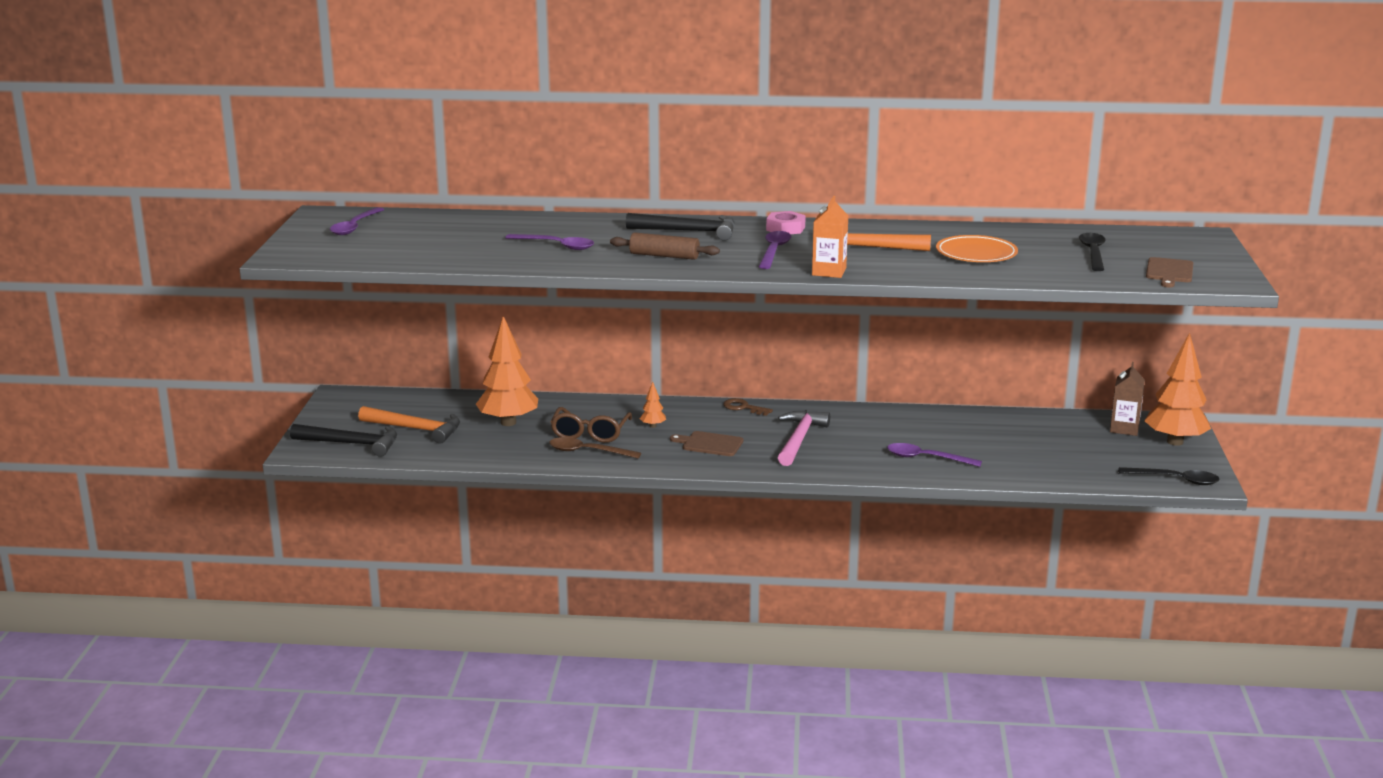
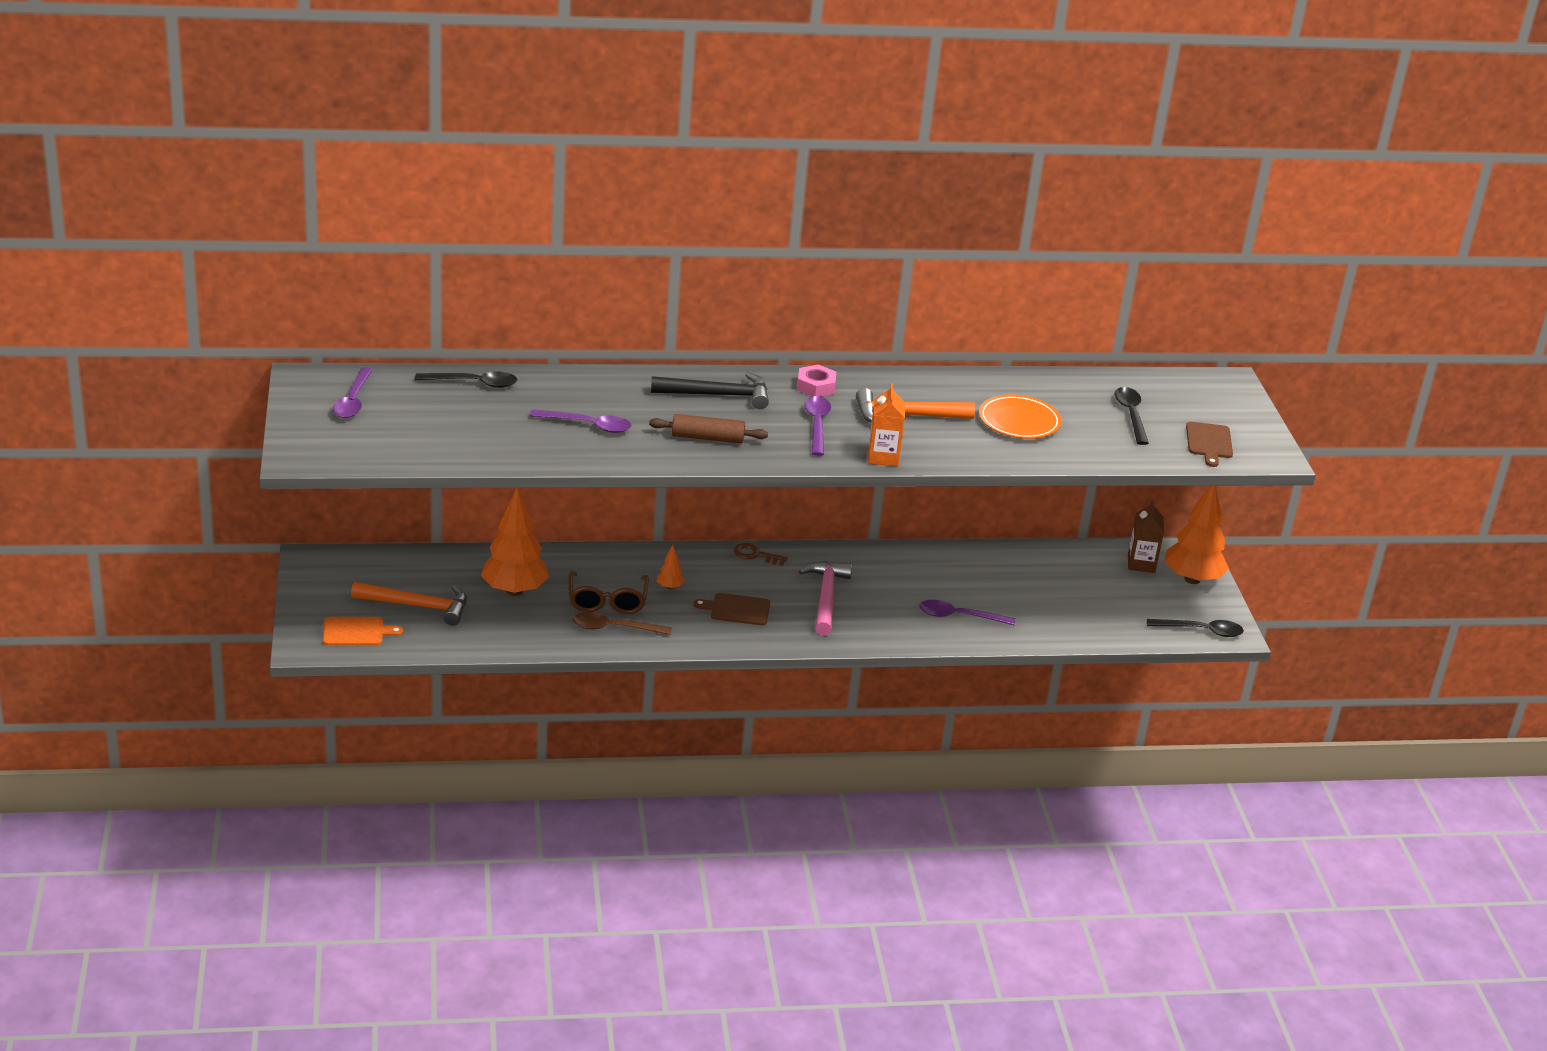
camera: 15 degrees left, 10 degrees up
(352, 444) = (356, 632): black hammer -> orange cutting board
(469, 220) = (474, 383): none -> black spoon

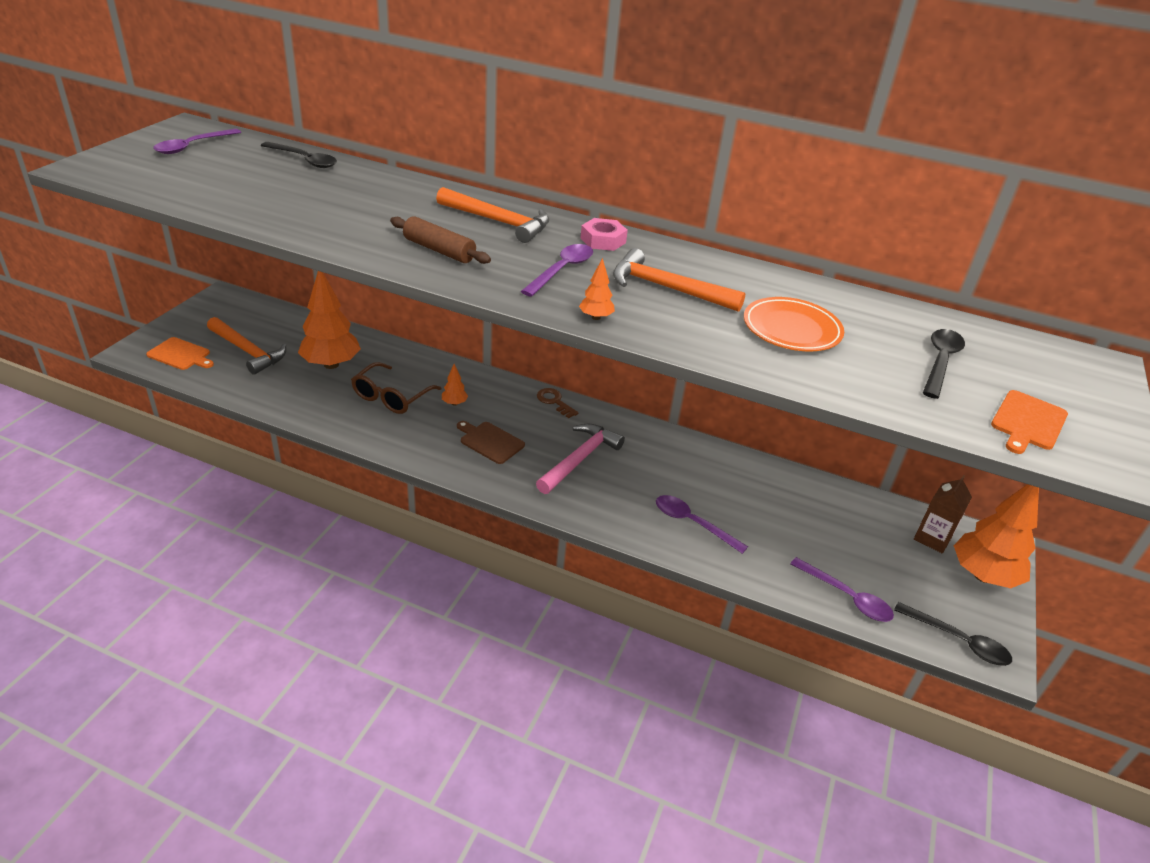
camera: 30 degrees right, 5 degrees up
(588, 425) = (346, 211): purple spoon -> purple spoon (846, 597)
(614, 628) = (371, 420): brown spoon -> none
(718, 395) = (498, 222): black hammer -> orange hammer
(883, 457) = (596, 317): orange carton -> orange tree
(1209, 442) = (1028, 422): brown cutting board -> orange cutting board

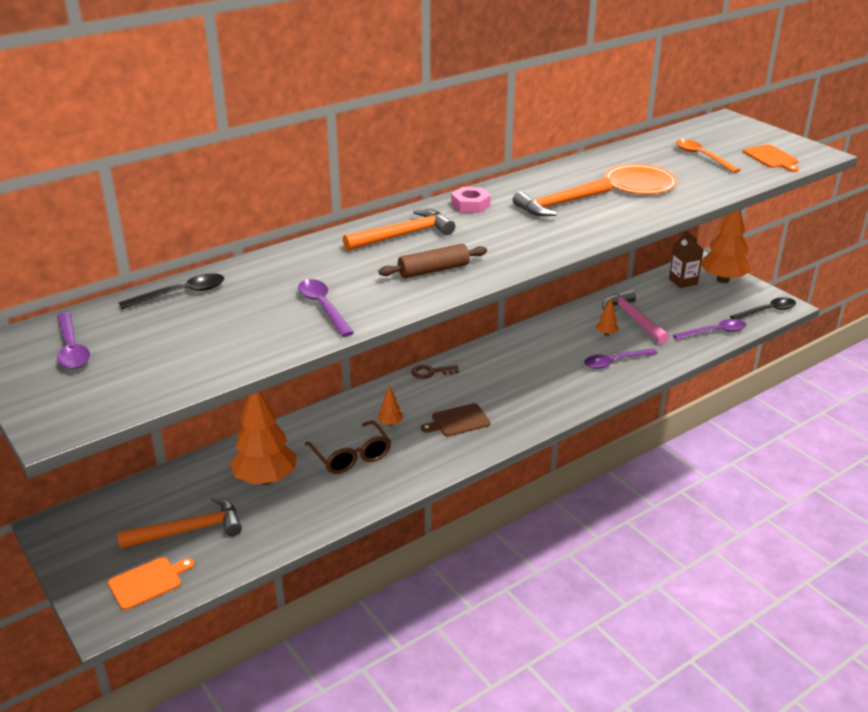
camera: 55 degrees left, 5 degrees down
(562, 270) = (505, 232): purple spoon -> purple spoon (323, 307)
(580, 459) = (512, 385): pink hammer -> pink hammer (634, 319)
(596, 317) = (583, 239): orange tree -> orange tree (606, 334)
(940, 362) = (702, 156): black spoon -> orange spoon

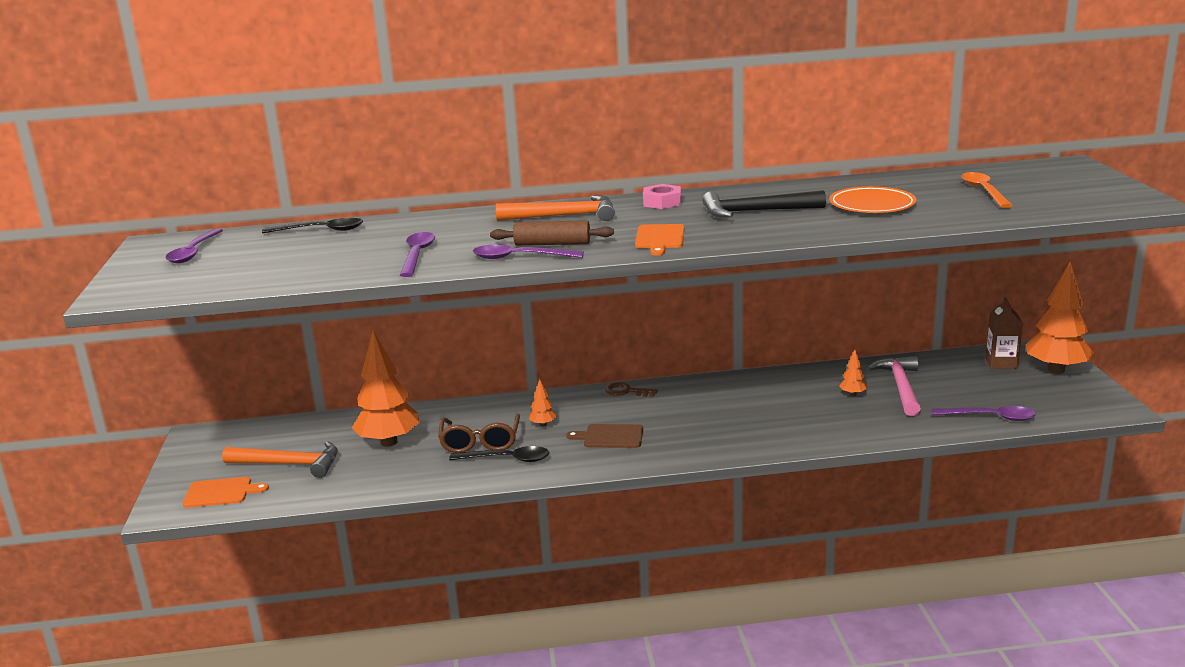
camera: 30 degrees right, 10 degrees down
(560, 204) = (755, 211): orange hammer -> black hammer
(615, 362) = (835, 421): purple spoon -> purple spoon (519, 257)
(767, 311) = (1085, 410): black spoon -> black spoon (507, 459)
(771, 158) = (1074, 200): orange cutting board -> orange cutting board (659, 238)

